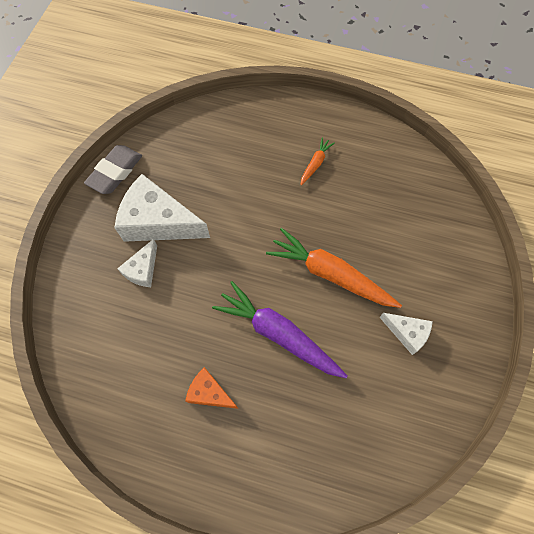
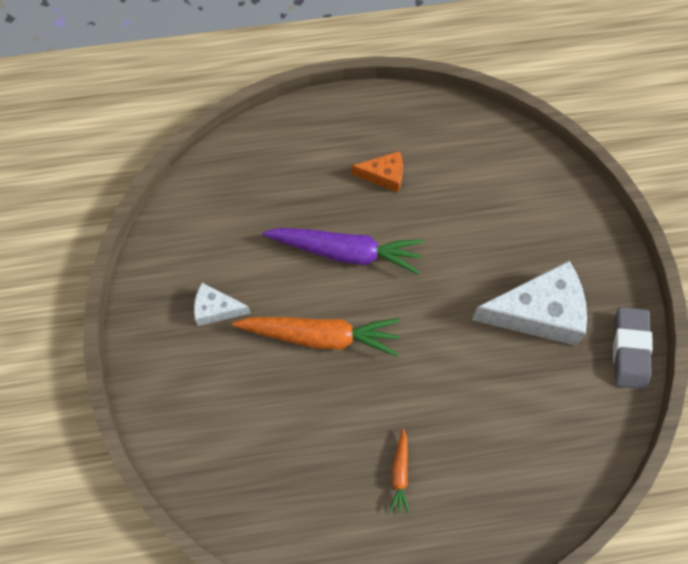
camera: 155 degrees right, 0 degrees up
(142, 269) = (519, 255): white cheese -> none

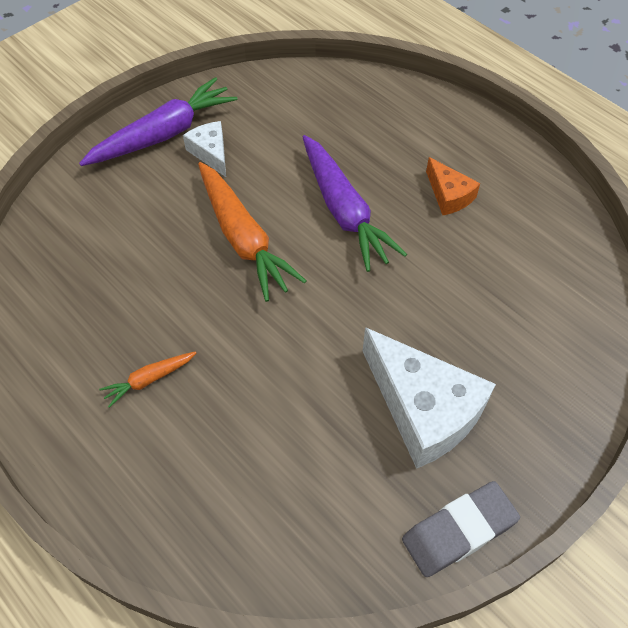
camera: 55 degrees right, 10 degrees down
(167, 332) = (163, 134): none -> purple carrot

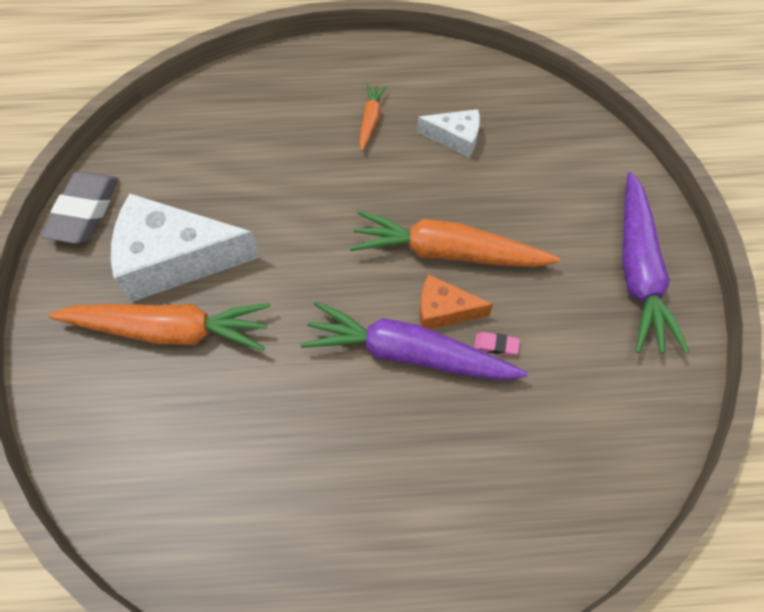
camera: 130 degrees right, 5 degrees up
(211, 153) = (579, 294): white cheese -> white cheese (455, 138)
(292, 172) = (496, 345): none -> pink eraser
(449, 195) = (340, 469): orange cheese -> orange cheese (444, 310)
(476, 358) = (170, 331): none -> orange carrot

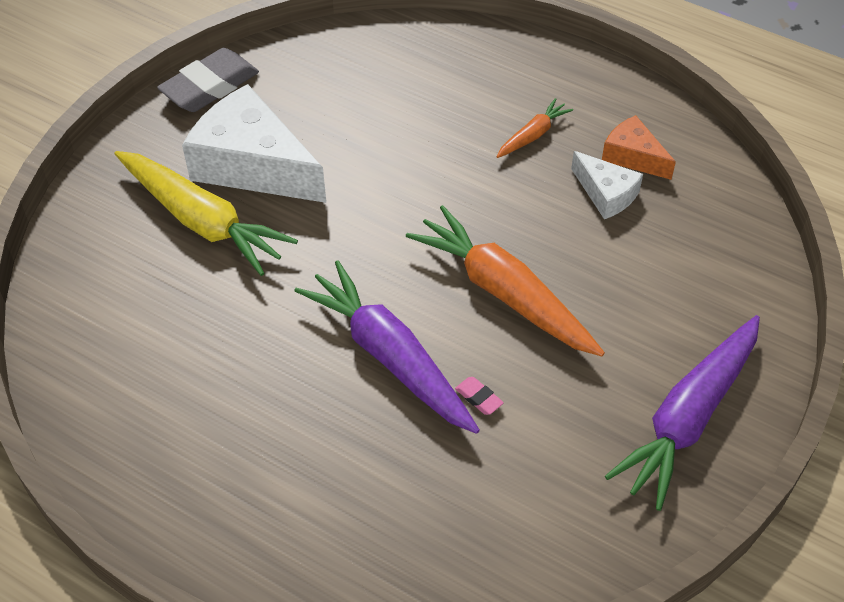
camera: 35 degrees right, 10 degrees down
(170, 331) = (202, 221): orange carrot -> yellow carrot
(444, 310) = (455, 340): orange cheese -> orange cheese (633, 156)

